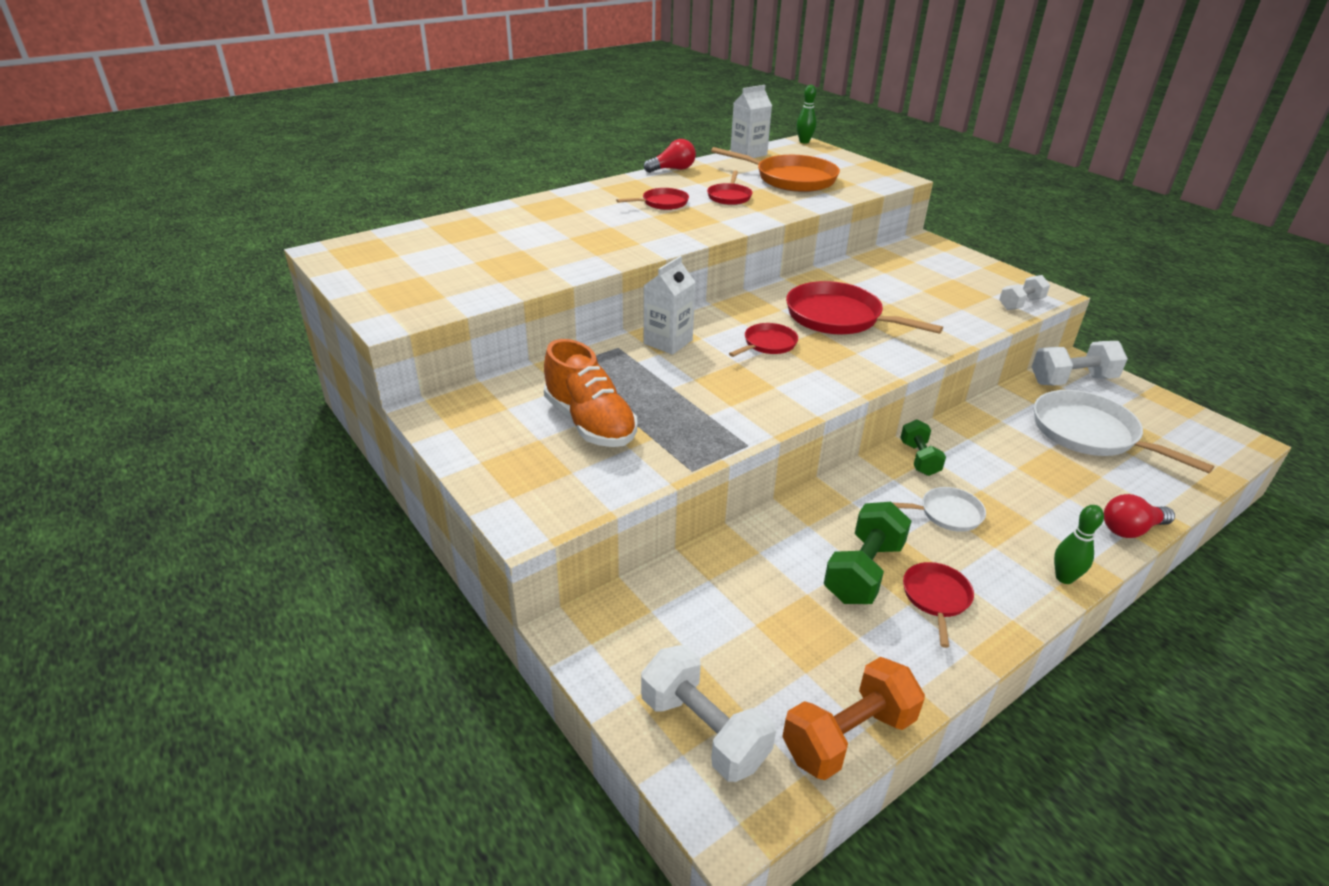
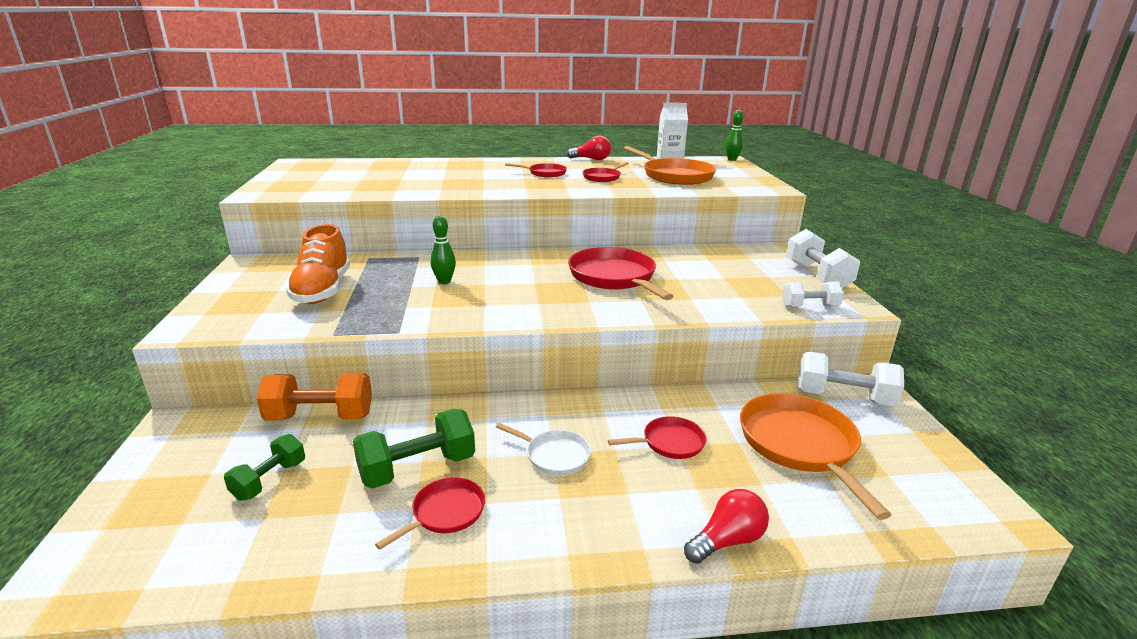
camera: 30 degrees right, 10 degrees down
(668, 342) = (457, 261): white carton -> none
(703, 730) = (137, 520): white dumbbell -> white dumbbell (817, 276)
(768, 344) = (527, 279): red pan -> red pan (670, 442)
(848, 736) = (215, 579): orange dumbbell -> orange dumbbell (320, 417)
(919, 459) = (592, 408): green dumbbell -> green dumbbell (269, 480)
(1064, 578) = (589, 551): green bowling pin -> green bowling pin (444, 281)
(1089, 433) = (799, 444): white pan -> orange pan
(1130, 529) = (727, 540): red light bulb -> red light bulb turned 135 degrees clockwise

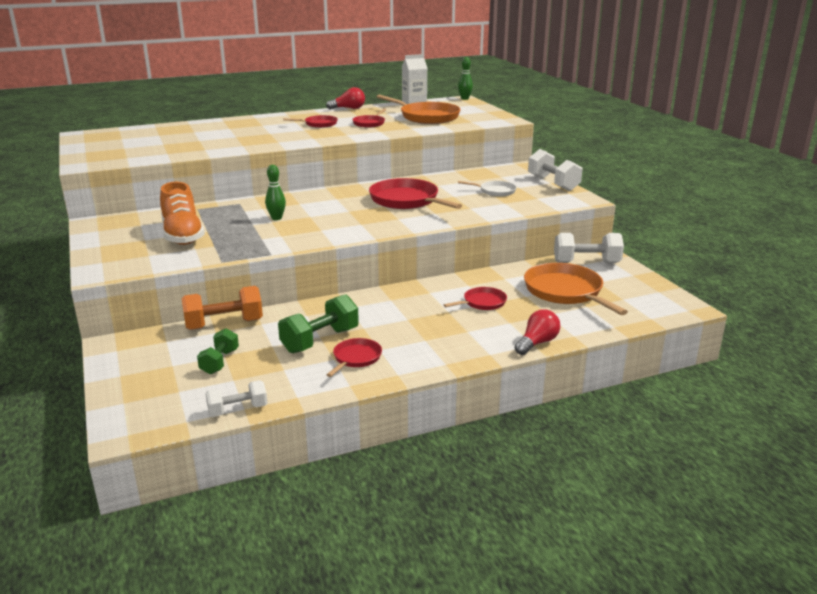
camera: 15 degrees left, 0 degrees up
(555, 455) = (409, 320): white pan -> white pan (495, 191)
(809, 307) = (554, 203): white dumbbell -> white dumbbell (238, 410)

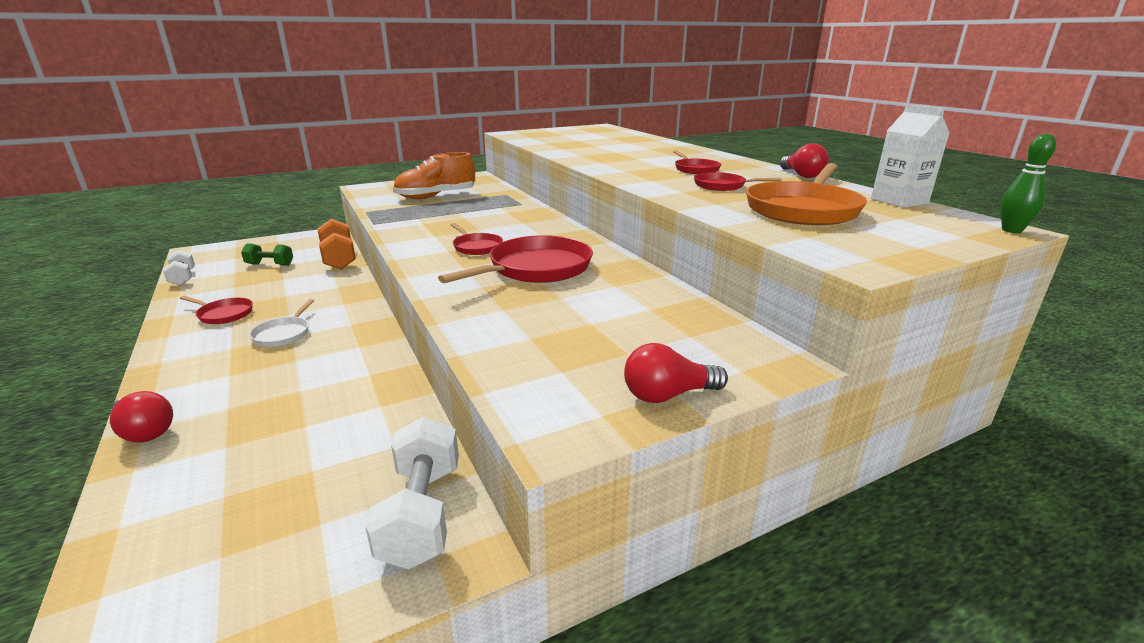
camera: 85 degrees right, 0 degrees up
(276, 218) = (474, 218): green bowling pin -> none
(320, 340) = (276, 296): green dumbbell -> none
(482, 302) = (305, 386): red pan -> red pan (477, 247)
(495, 191) = (594, 330): white pan -> white pan (283, 334)
(553, 183) = (667, 395): white dumbbell -> red light bulb
(565, 291) = (298, 472): orange pan -> none

